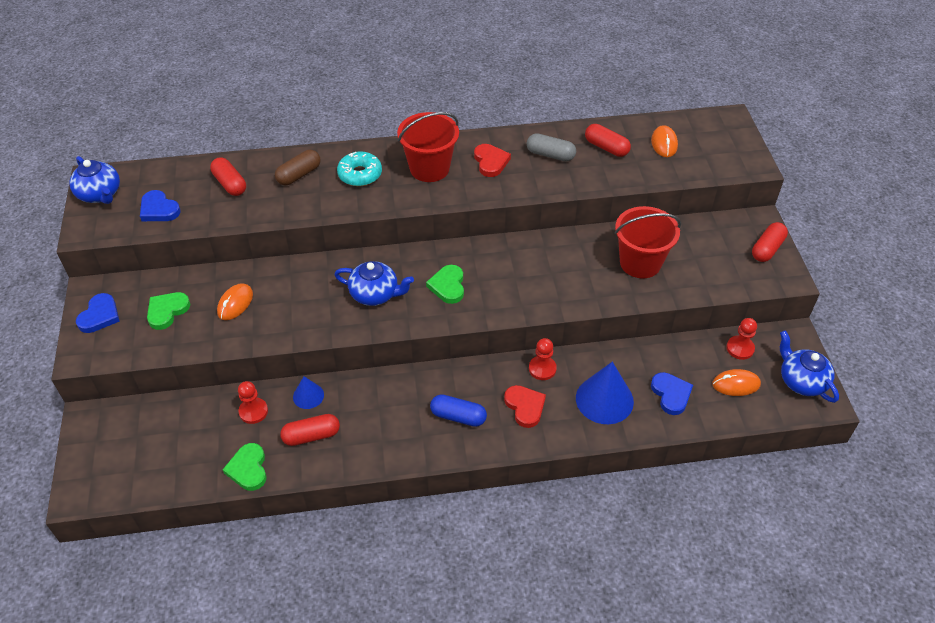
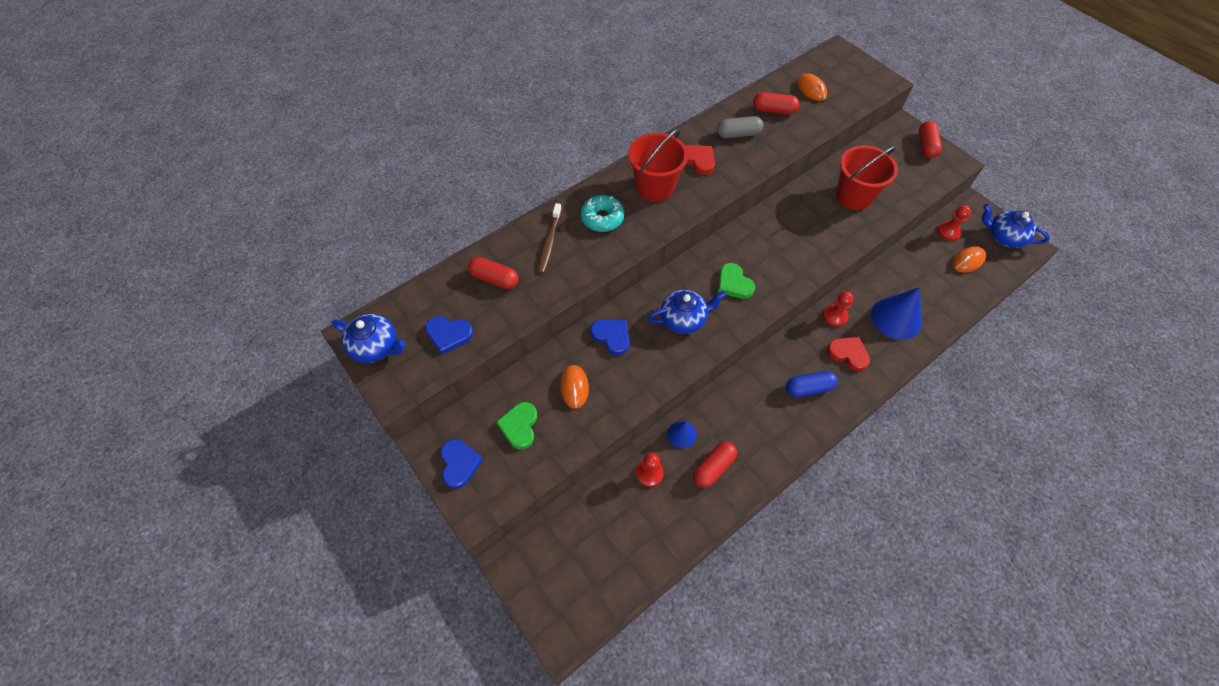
camera: 30 degrees left, 10 degrees up
(248, 469) = (688, 526): green heart -> none
(299, 175) = (549, 242): brown capsule -> brown toothbrush
(671, 394) = (934, 290): blue heart -> blue heart (612, 336)

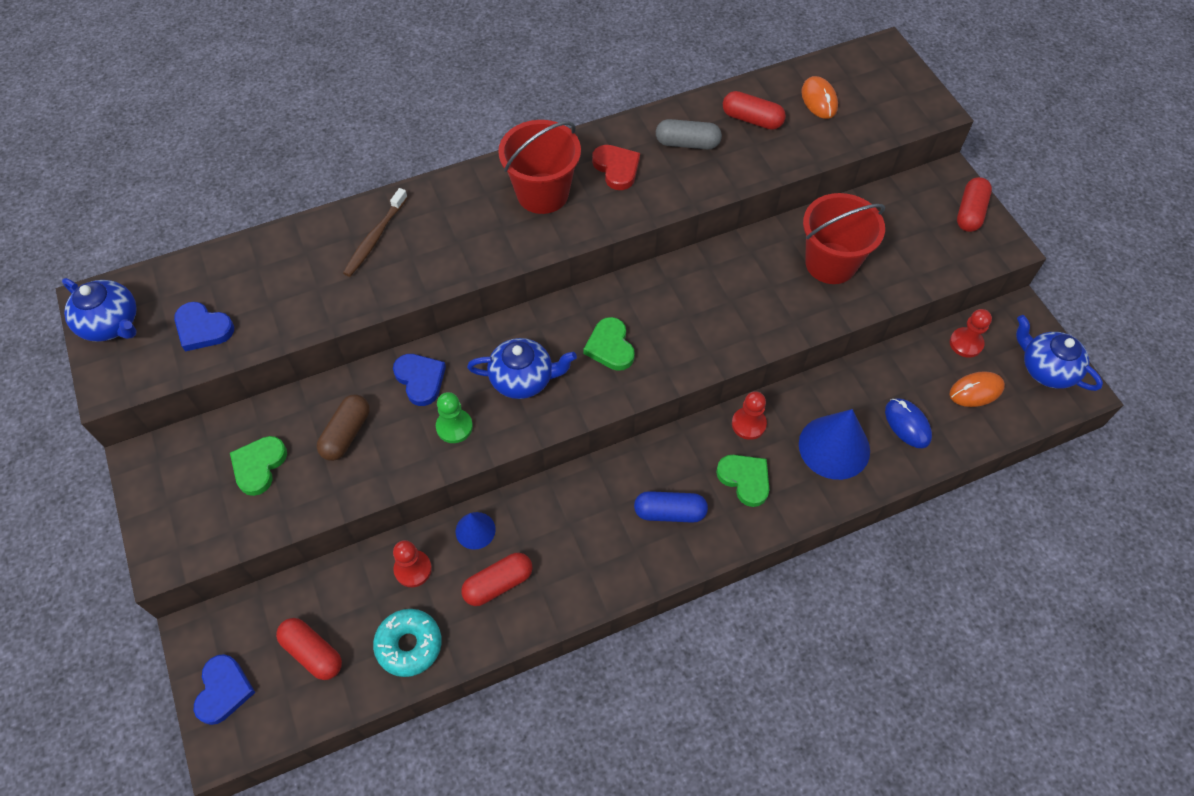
camera: 15 degrees right, 0 degrees up
(459, 463) = (169, 494): blue heart -> blue heart (223, 690)
(494, 279) = (287, 270): red capsule -> red capsule (313, 652)
(574, 387) = (346, 433): orange mouse -> brown capsule
(602, 218) = (456, 220): turquoise donut -> turquoise donut (409, 645)
(650, 364) = (454, 427): none -> green pawn
(848, 354) = (745, 479): red heart -> green heart
(935, 292) = (907, 424): none -> blue mouse

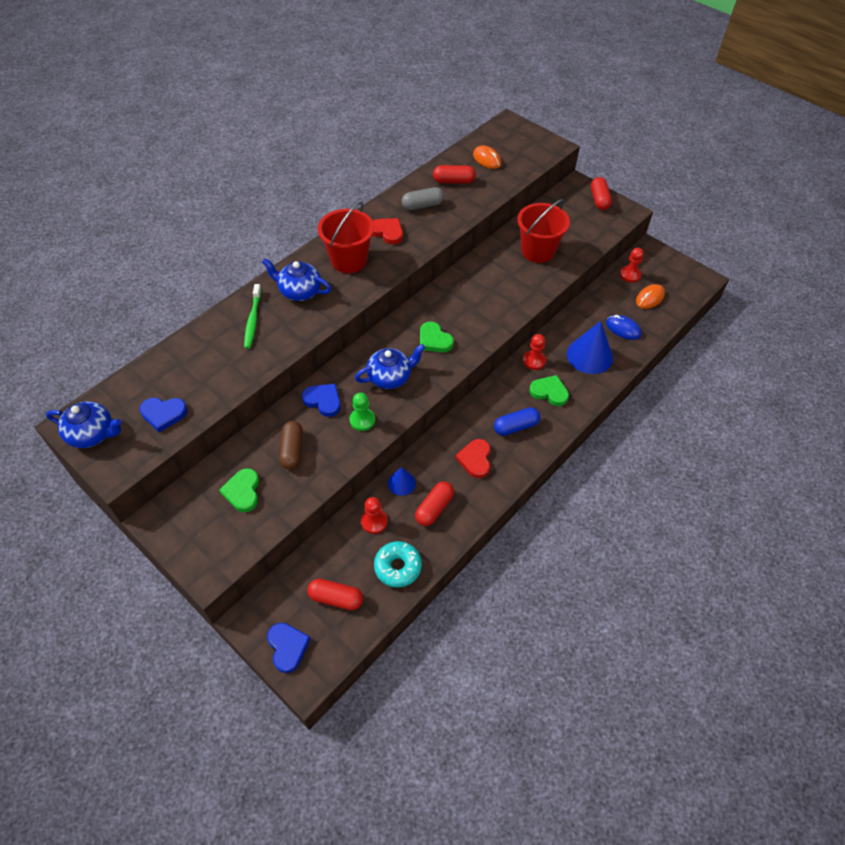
camera: 25 degrees left, 5 degrees down
(375, 237) = (253, 320): brown toothbrush -> green toothbrush
(589, 537) = (475, 459): none -> red heart
(1046, 369) = (680, 274): blue teapot -> blue teapot (299, 291)

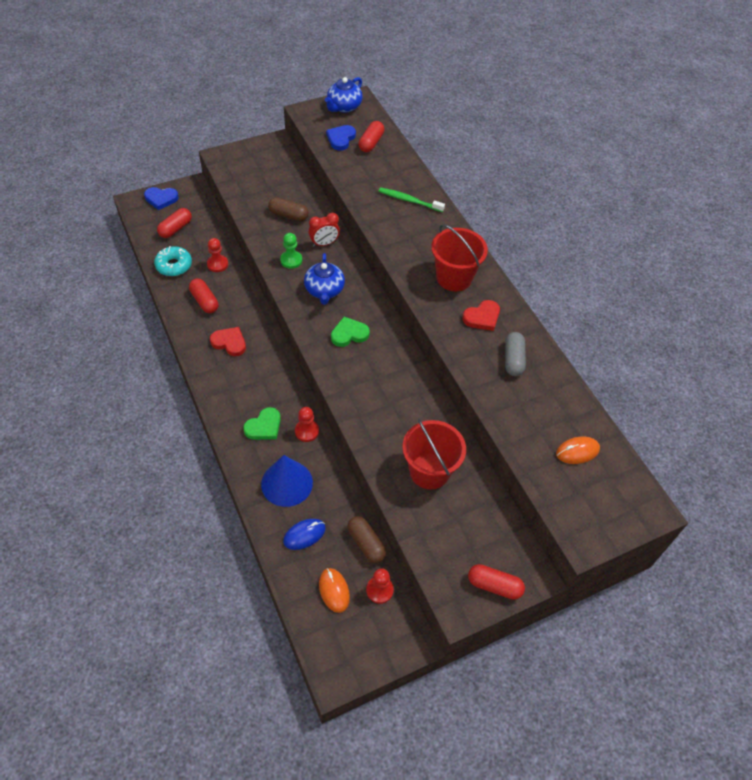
camera: 110 degrees right, 0 degrees up
(243, 492) = (270, 183): green heart -> none
(299, 291) = (429, 235): blue teapot -> none
(323, 401) = (324, 243): blue heart -> red clock
(401, 483) = (239, 290): blue cone -> none
(453, 181) = (546, 402): red capsule -> red capsule (371, 143)
(516, 426) = (243, 384): blue capsule -> none
(602, 292) = (366, 543): none -> brown capsule

